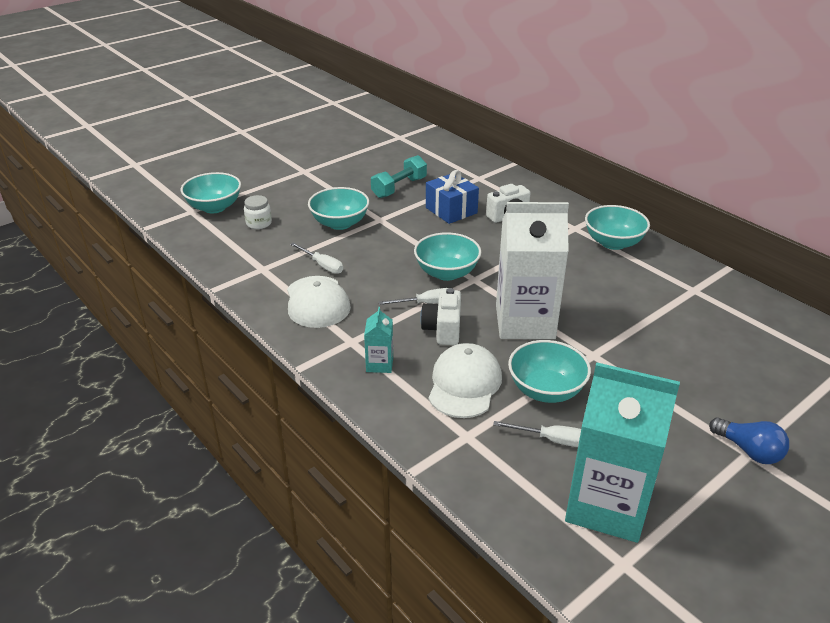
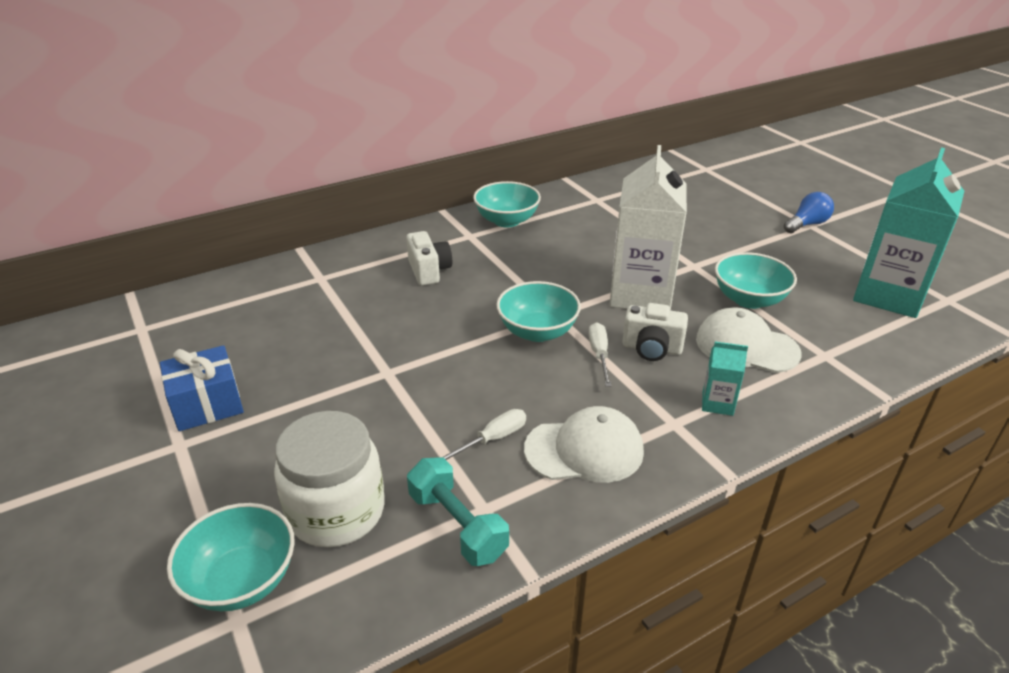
camera: 80 degrees left, 0 degrees up
(259, 223) = (336, 511): white jar -> white jar, size x2.11
(340, 223) = (380, 413): turquoise bowl -> none
(399, 188) = (305, 346): turquoise dumbbell -> turquoise dumbbell (457, 525)
(451, 210) = (392, 310): blue gift -> blue gift (207, 404)
(551, 440) = (818, 308): white screwdriver -> none

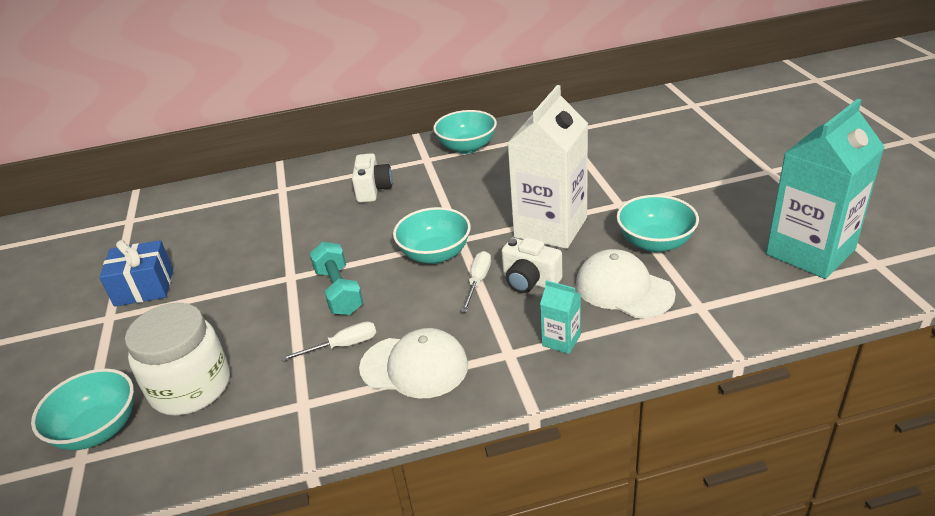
camera: 20 degrees right, 0 degrees up
(457, 525) = (275, 414): turquoise dumbbell -> turquoise dumbbell (339, 291)
(807, 224) = (766, 169): blue light bulb -> none

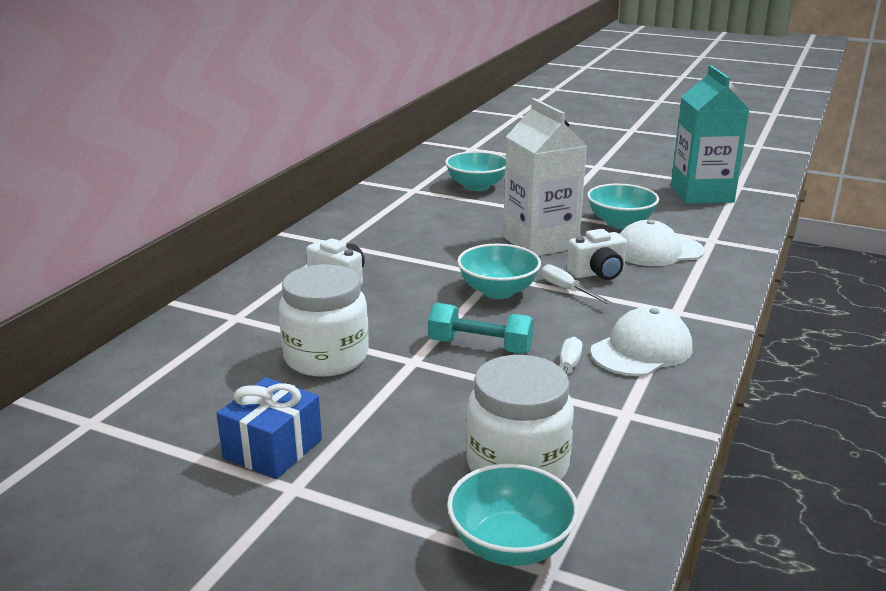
camera: 55 degrees left, 10 degrees down
(264, 244) = (326, 357): none -> white jar
(467, 147) = (356, 224): turquoise bowl -> turquoise bowl (477, 186)
(561, 340) = (686, 290): turquoise carton -> none

